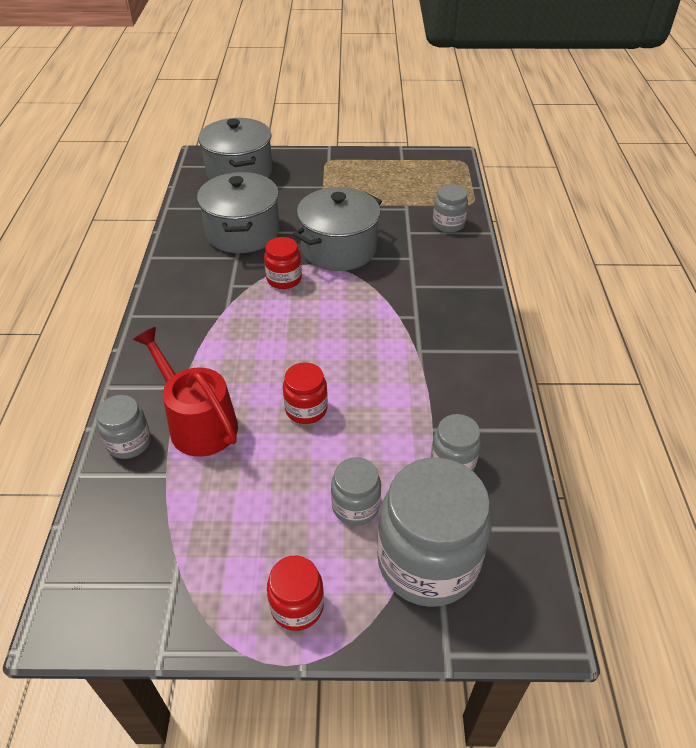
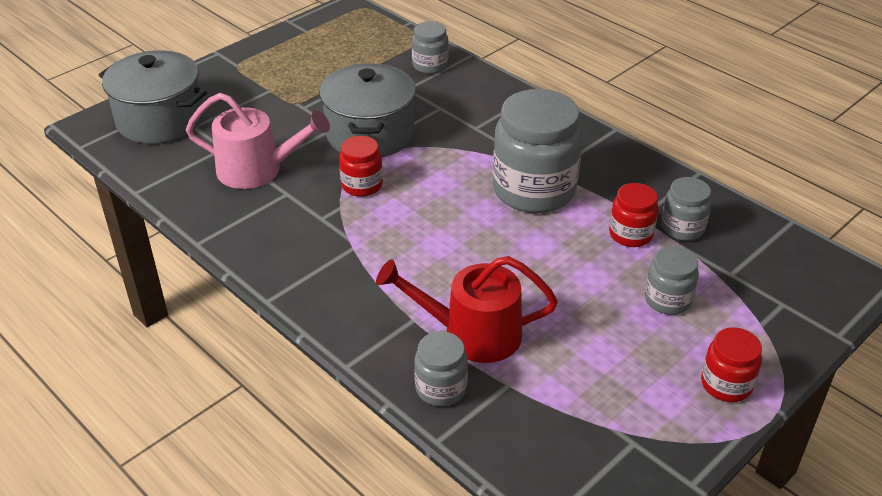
camera: 45 degrees left, 5 degrees down
(243, 232) = (257, 170): grey pot -> pink watering can
(306, 409) = (537, 265): red jar -> red jar (630, 234)
(427, 562) = (756, 296): grey jar -> grey jar (534, 190)

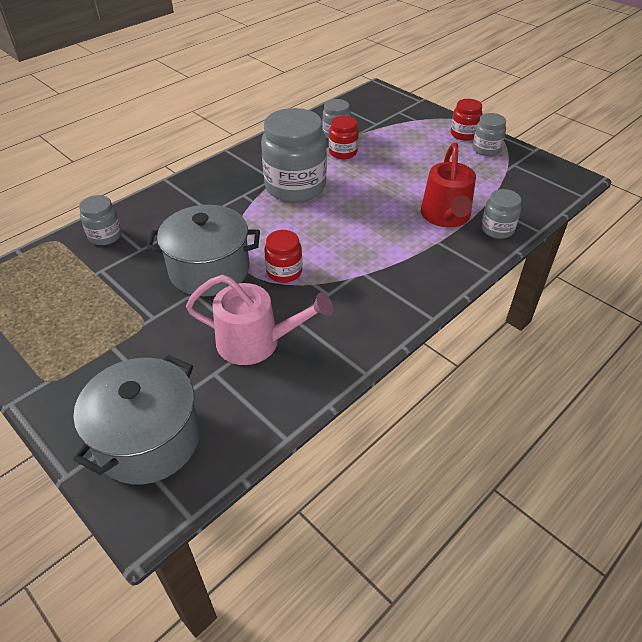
camera: 90 degrees left, 5 degrees up
(257, 170) = (256, 342): pink watering can -> pink watering can turned 90 degrees clockwise
(667, 300) = (402, 145): grey jar -> grey jar (486, 149)

